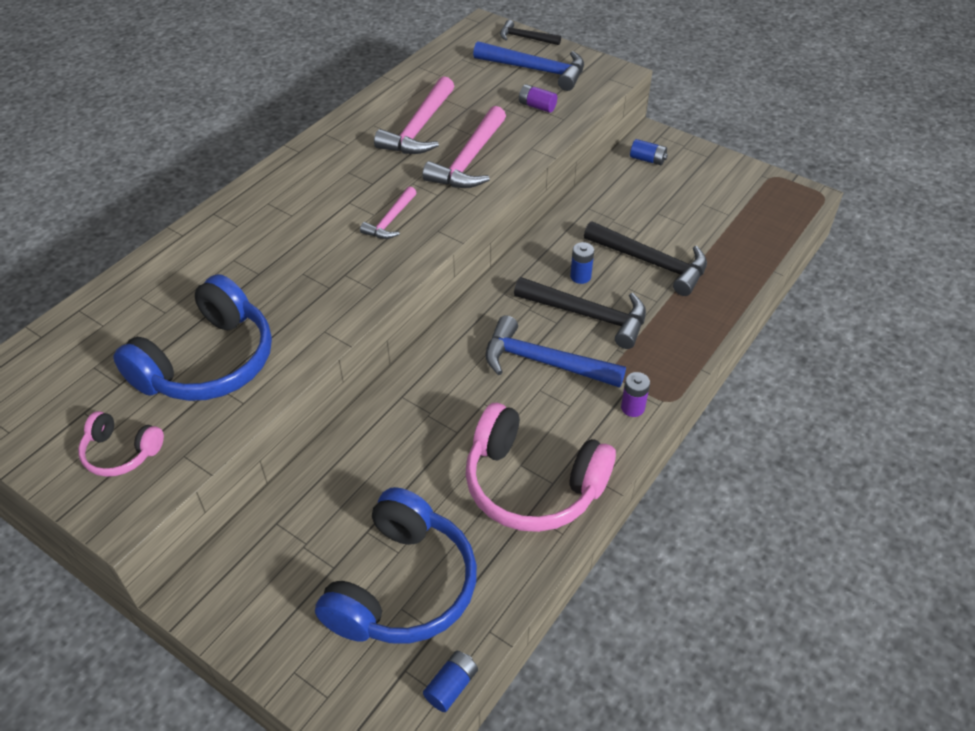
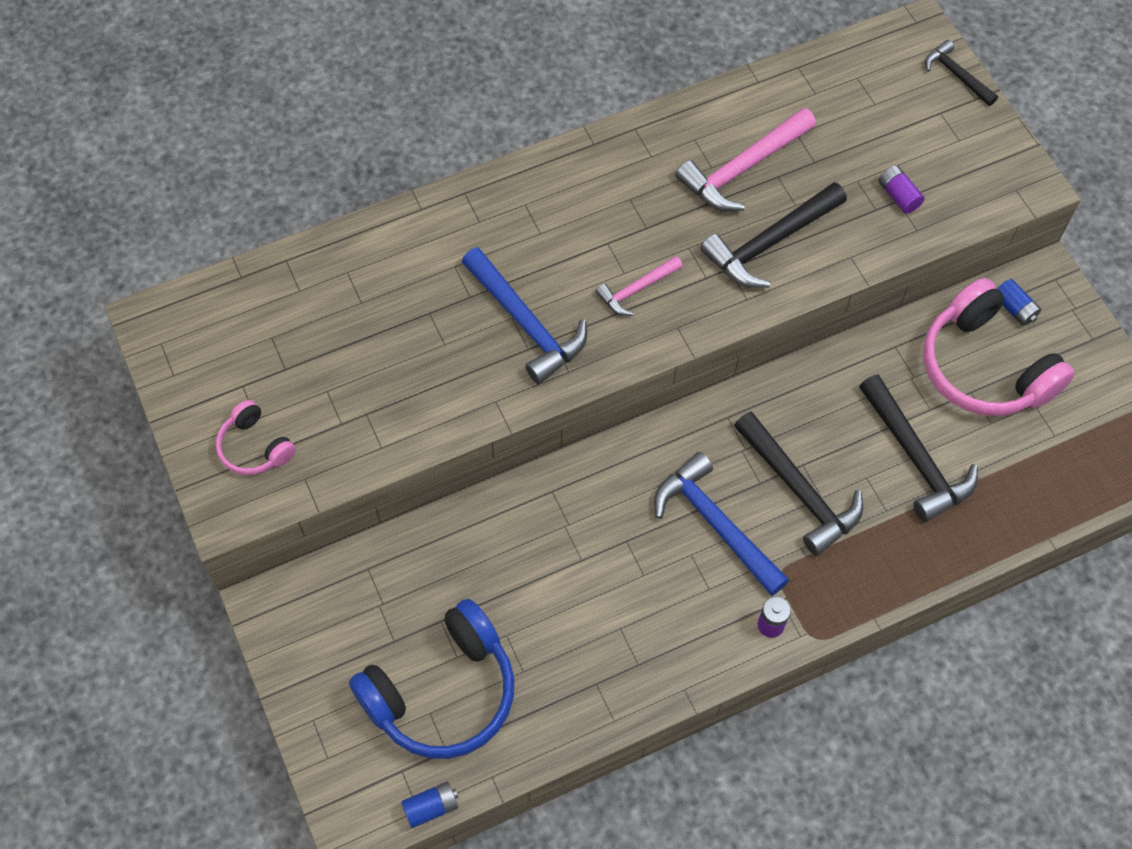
camera: 30 degrees right, 15 degrees up
(208, 362) = (372, 384): blue headphones -> none
(469, 160) = (770, 243): pink hammer -> black hammer
(532, 484) = (618, 655): pink headphones -> pink headphones (984, 367)
(536, 70) = (934, 136): blue hammer -> blue hammer (525, 323)
(580, 276) = (824, 436): blue battery -> none

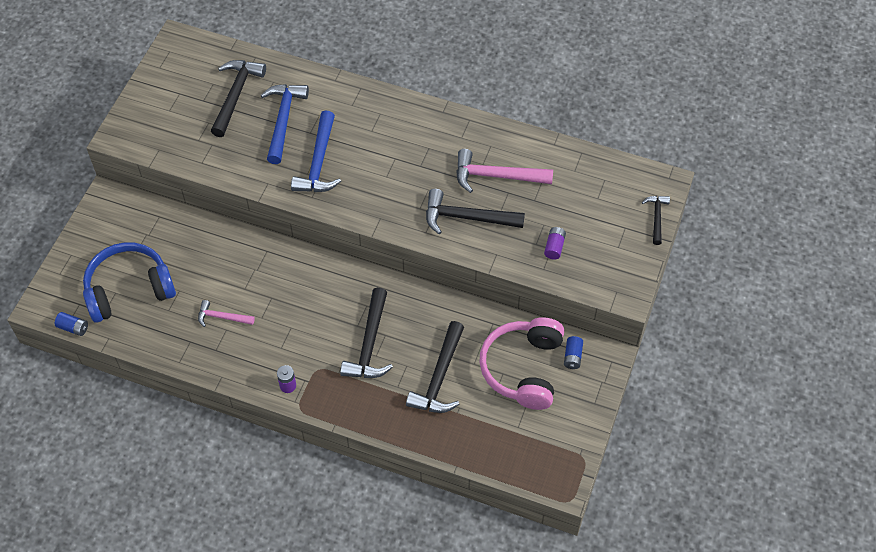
camera: 45 degrees right, 5 degrees down
(255, 447) = (155, 121): pink headphones -> none
(320, 327) = (236, 95): none -> black hammer
(442, 692) = (129, 289): blue headphones -> blue headphones turned 150 degrees clockwise
(636, 289) = (382, 188): pink hammer -> pink hammer (222, 317)
(716, 524) = (316, 325): blue hammer -> blue hammer (283, 120)

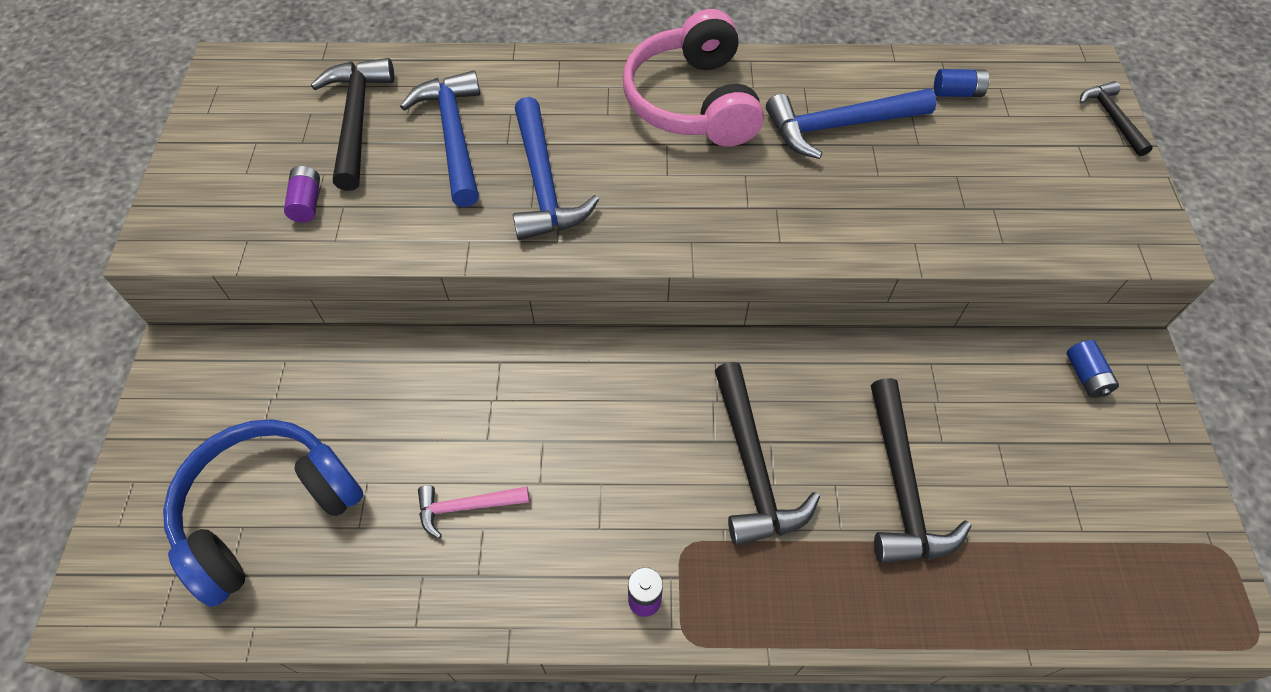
camera: 20 degrees left, 0 degrees up
(73, 328) = (173, 629): blue battery -> blue battery (957, 93)
(467, 217) = (832, 199): black hammer -> none
(496, 176) = (839, 126): pink hammer -> blue hammer
(523, 368) = (1025, 423): pink headphones -> pink headphones (693, 102)
(554, 247) = (996, 204): purple battery -> purple battery (307, 203)

